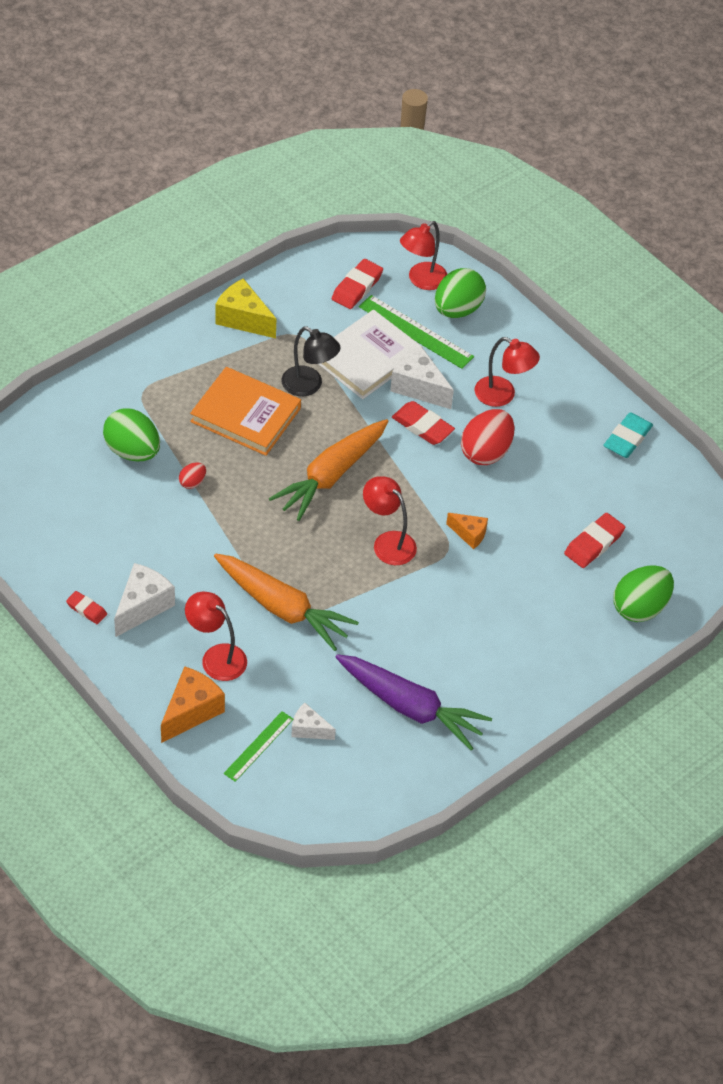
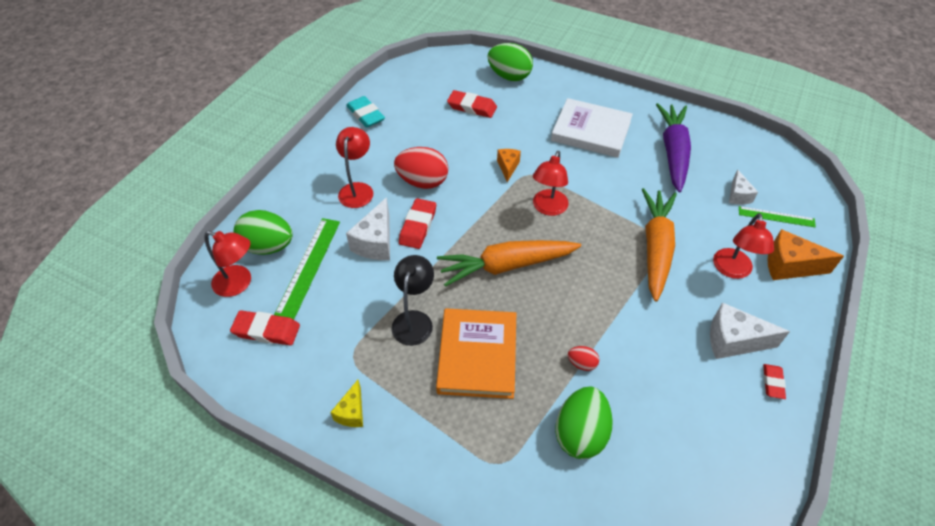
camera: 110 degrees left, 0 degrees up
(243, 319) = (352, 412): yellow cheese -> yellow cheese, size x0.60
(331, 475) = (506, 266): orange carrot -> orange carrot turned 150 degrees clockwise
(367, 358) = (358, 289): white book -> white book (591, 131)
(627, 438) = (365, 115): turquoise eraser -> turquoise eraser turned 45 degrees clockwise

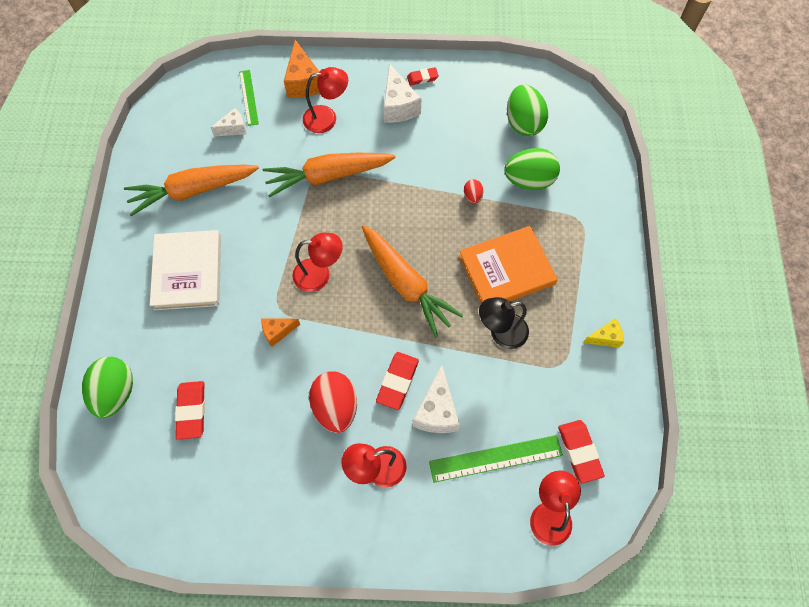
camera: 115 degrees left, 15 degrees up
(268, 246) = (494, 515): green egg -> green egg (523, 122)
(365, 115) = (253, 531): turquoise eraser -> none
(376, 242) = (436, 411): white cheese -> white cheese turned 105 degrees clockwise
(418, 226) = (397, 381): red eraser -> red eraser turned 60 degrees counterclockwise
(673, 152) = (193, 190): purple carrot -> orange carrot

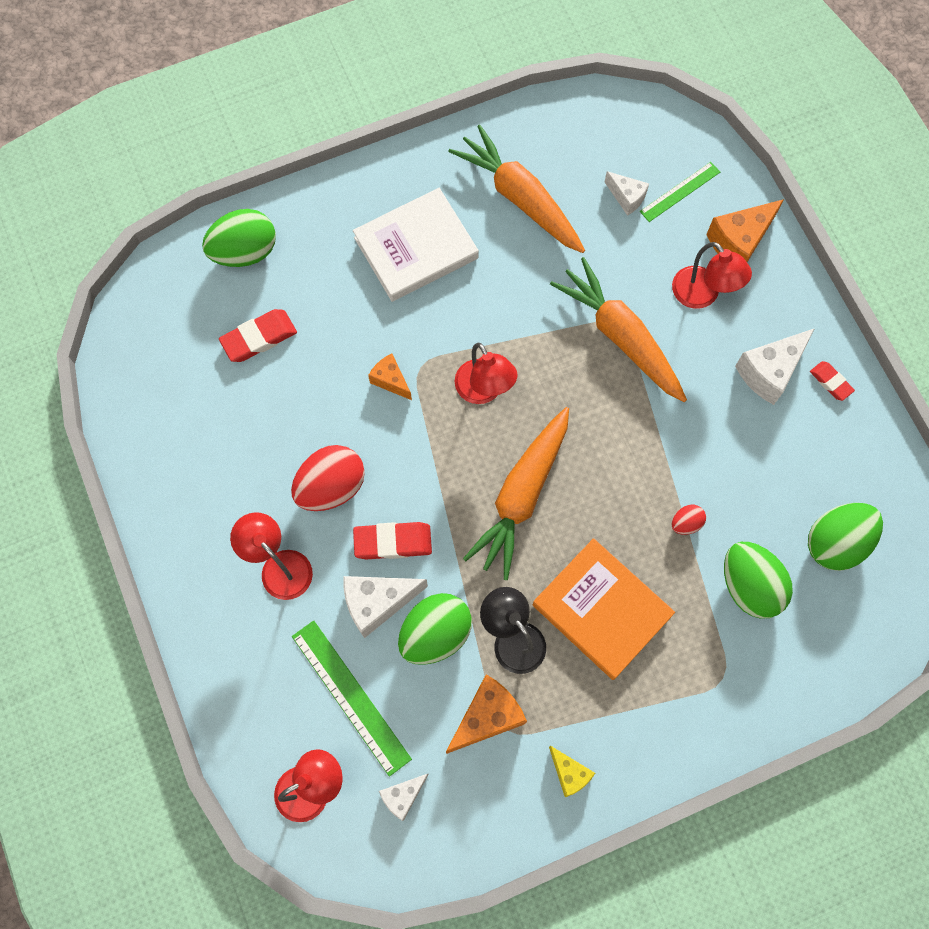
camera: 65 degrees right, 5 degrees up
(476, 381) = (435, 634): none -> green egg
(547, 372) = (487, 717): none -> orange cheese
(579, 452) = (403, 796): red eraser -> white cheese

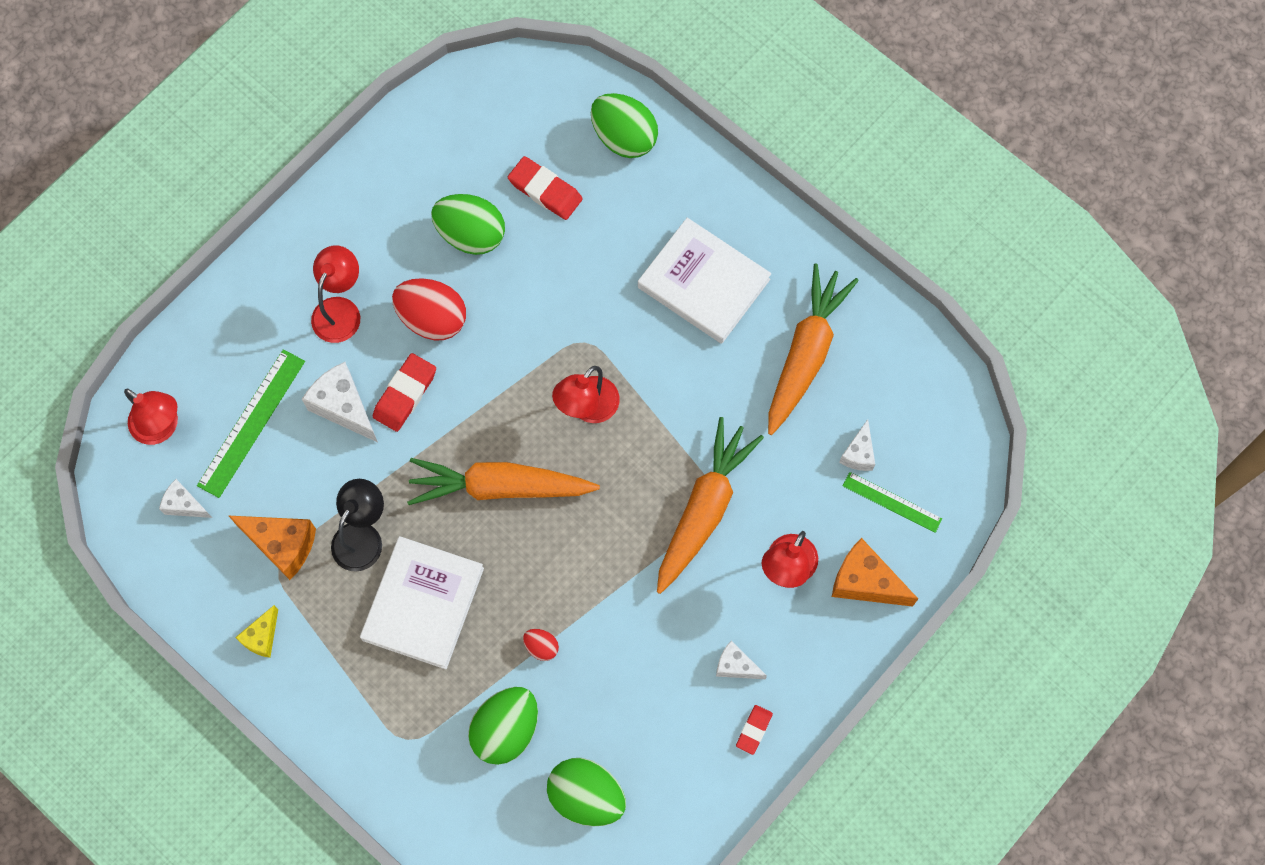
camera: 65 degrees right, 0 degrees up
(390, 380) = (558, 322): orange cheese -> none
(393, 542) = (405, 394): red eraser -> red eraser turned 60 degrees clockwise
(435, 634) = (337, 468): green egg -> green egg (471, 234)
(602, 610) = (423, 604): orange book -> white book
(769, 372) = (735, 666): white cheese -> white cheese, size x0.60

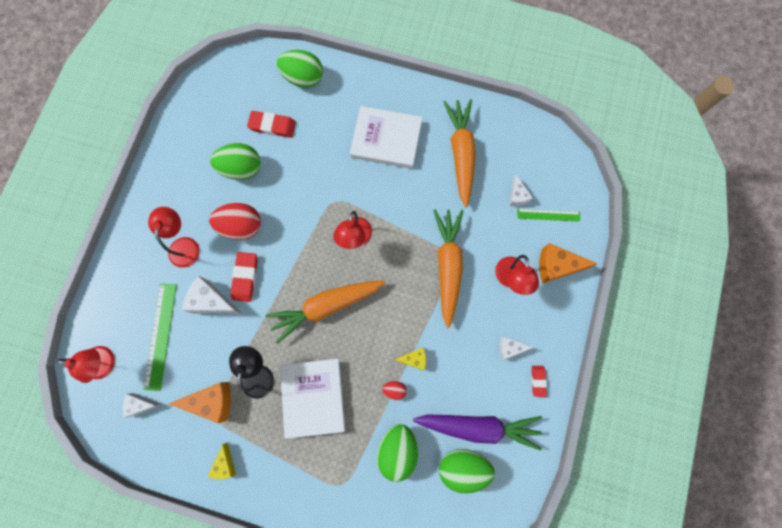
camera: 25 degrees left, 5 degrees up
(590, 617) = (414, 359): none -> yellow cheese
(635, 752) = (478, 426): none -> purple carrot

